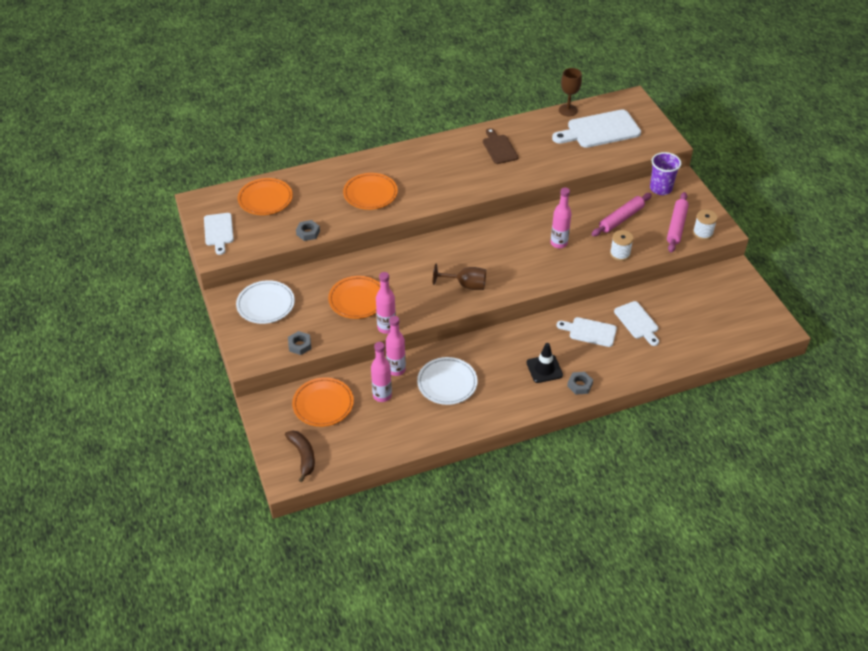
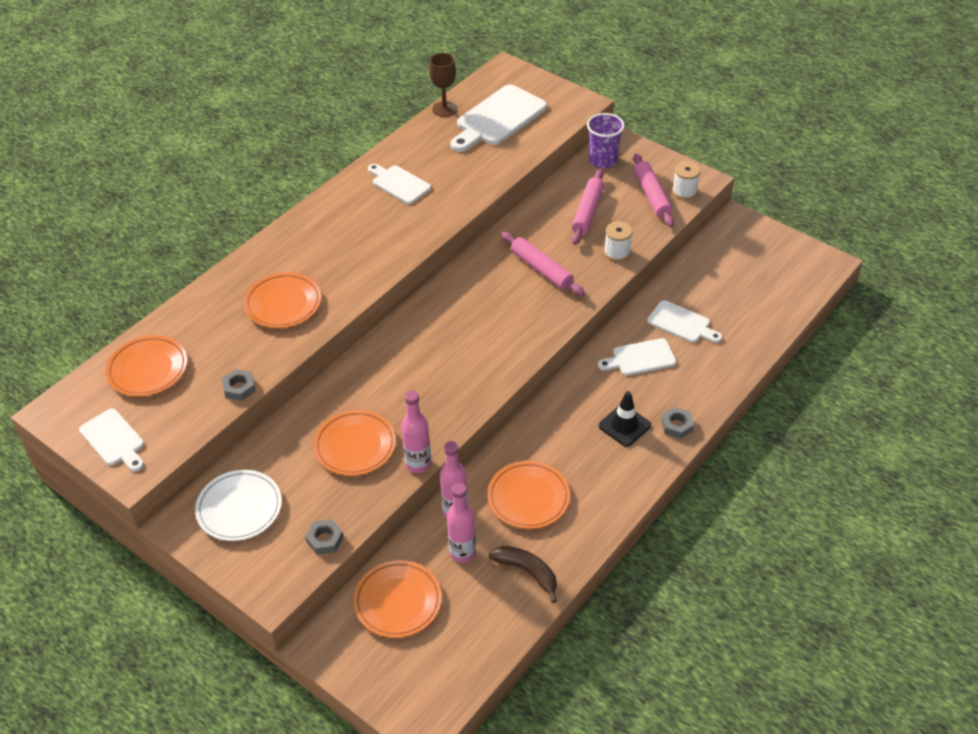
camera: 30 degrees left, 0 degrees up
(303, 456) = (422, 682): brown banana -> brown banana (527, 572)
(447, 383) = (528, 498): white plate -> orange plate
(465, 285) = (473, 367): brown goblet -> none
(499, 148) = (399, 184): brown cutting board -> white cutting board
(558, 243) = (541, 269): pink bottle -> pink rolling pin

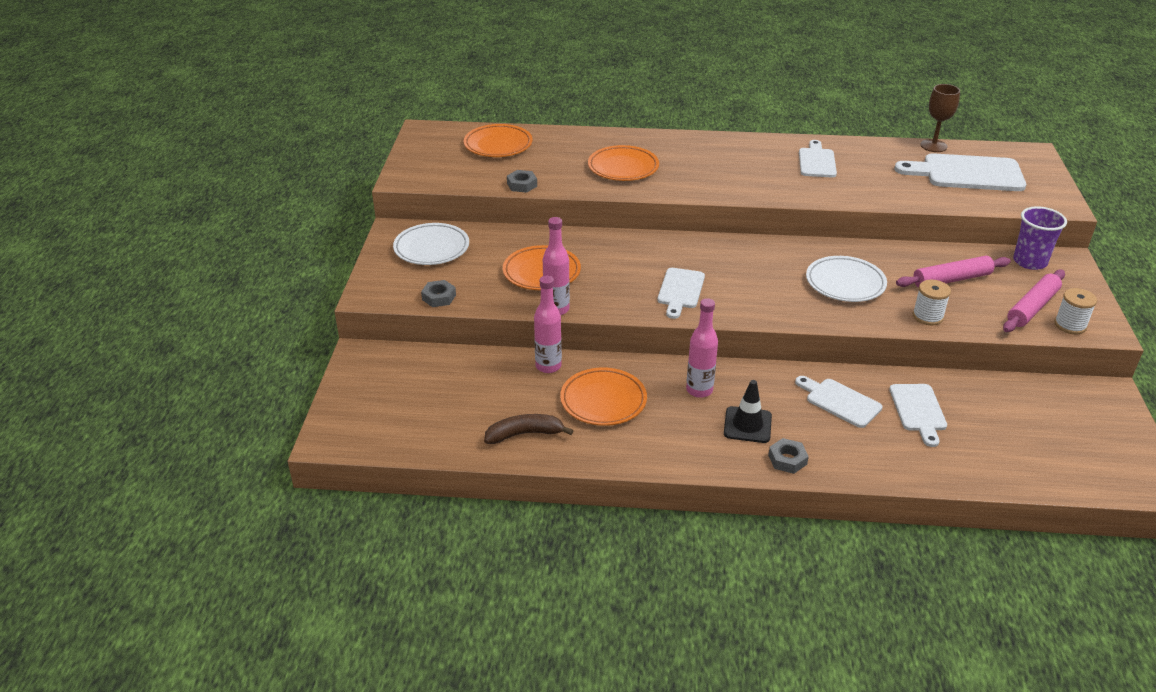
camera: 55 degrees right, 10 degrees down
(114, 440) = (424, 160): white cutting board -> white cutting board (680, 291)
(398, 602) = (432, 375): orange plate -> none
(462, 552) = (511, 388): pink bottle -> pink bottle (699, 390)
(527, 572) = (525, 434): brown banana -> brown banana turned 105 degrees counterclockwise
(541, 269) = (845, 283): pink rolling pin -> white plate

